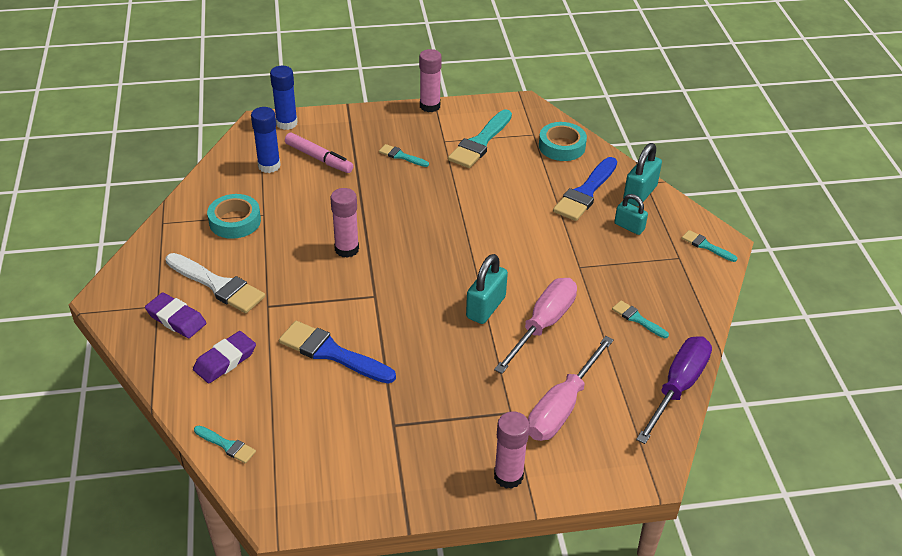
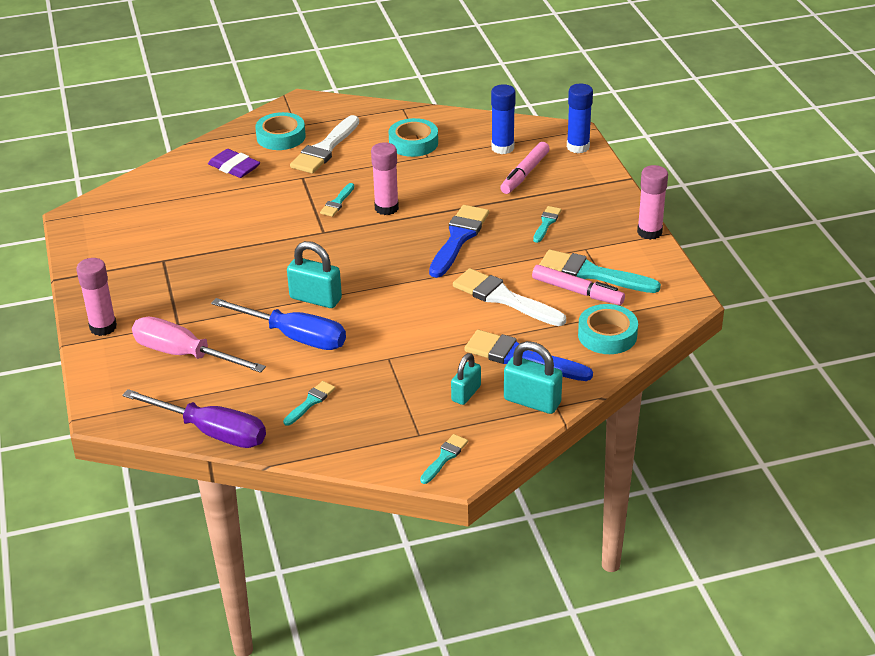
camera: 85 degrees right, 5 degrees down
(176, 319) = (281, 137): purple eraser -> turquoise tape
(227, 445) = (142, 183): turquoise brush -> turquoise brush (337, 202)
(332, 353) = (246, 218): blue brush -> blue brush (458, 238)
(503, 153) = (577, 291): none -> pink marker
(505, 192) = (504, 298): none -> white brush
(543, 325) = (295, 337): pink screwdriver -> blue screwdriver

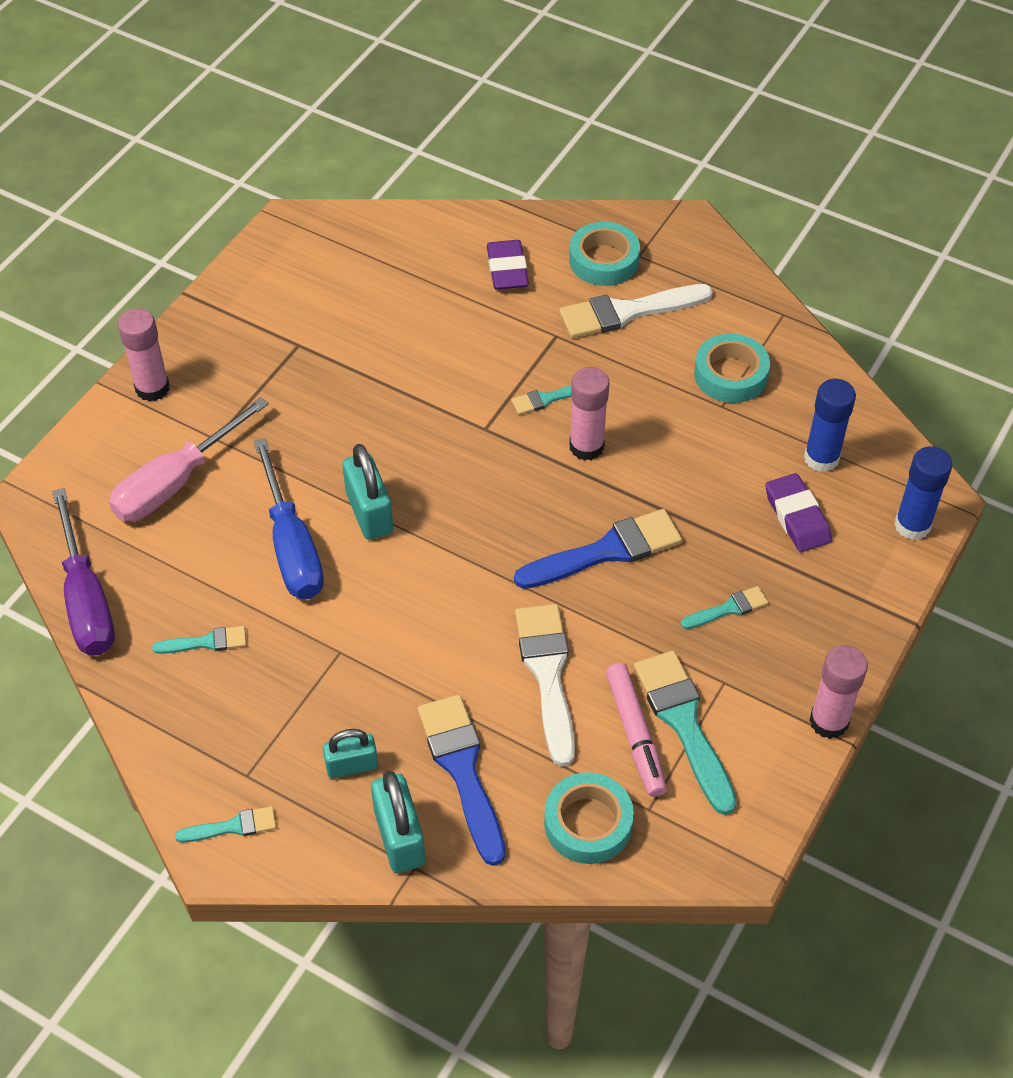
camera: 45 degrees right, 15 degrees up
(184, 354) = (175, 482): pink screwdriver -> pink screwdriver turned 120 degrees counterclockwise
(525, 174) = (797, 517): pink marker -> purple eraser

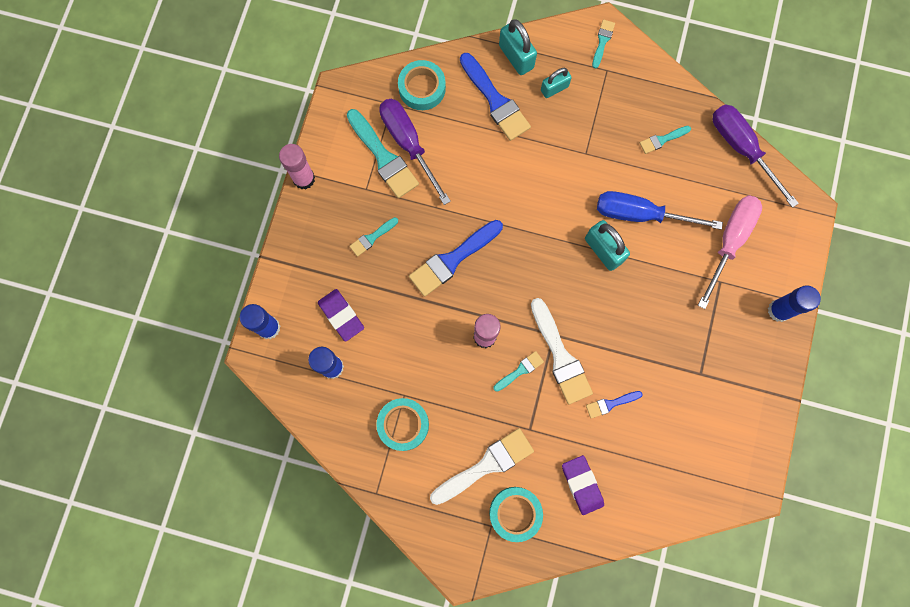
camera: 165 degrees right, 25 degrees up
(152, 388) = (779, 310): pink glue stick -> blue glue stick
(232, 827) = (602, 41): turquoise brush -> turquoise brush turned 135 degrees clockwise
(292, 546) = (640, 214): blue screwdriver -> blue screwdriver turned 45 degrees counterclockwise
(436, 339) = (610, 404): none -> blue brush
(547, 674) = (465, 168): white brush -> white brush (560, 356)
(635, 735) = (408, 144): pink marker -> purple screwdriver

